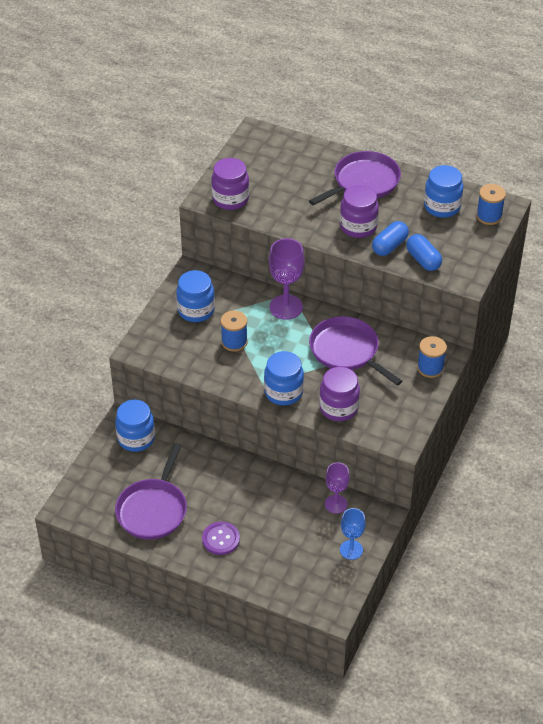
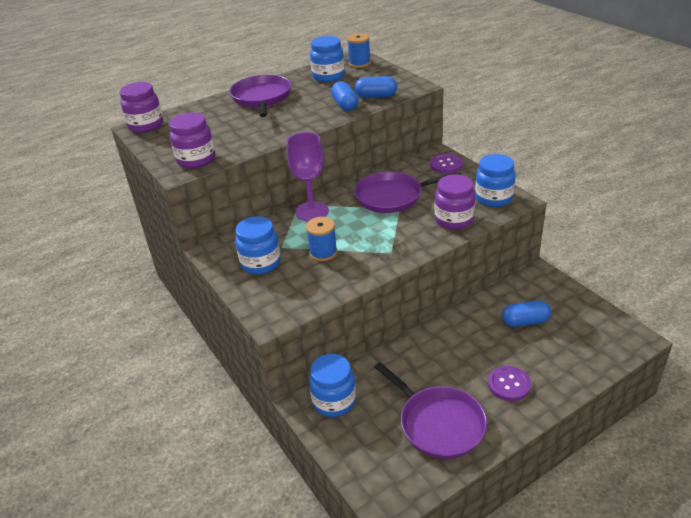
camera: 55 degrees left, 10 degrees down
(283, 392) = (411, 244): blue jar -> blue jar (493, 198)
(304, 526) = (525, 321): none -> blue capsule
(336, 504) = (510, 294): purple goblet -> none
(351, 550) = (567, 303): blue goblet -> none
(358, 227) = (307, 112): purple jar -> purple jar (146, 125)
(430, 368) = (446, 165): blue spool -> purple button

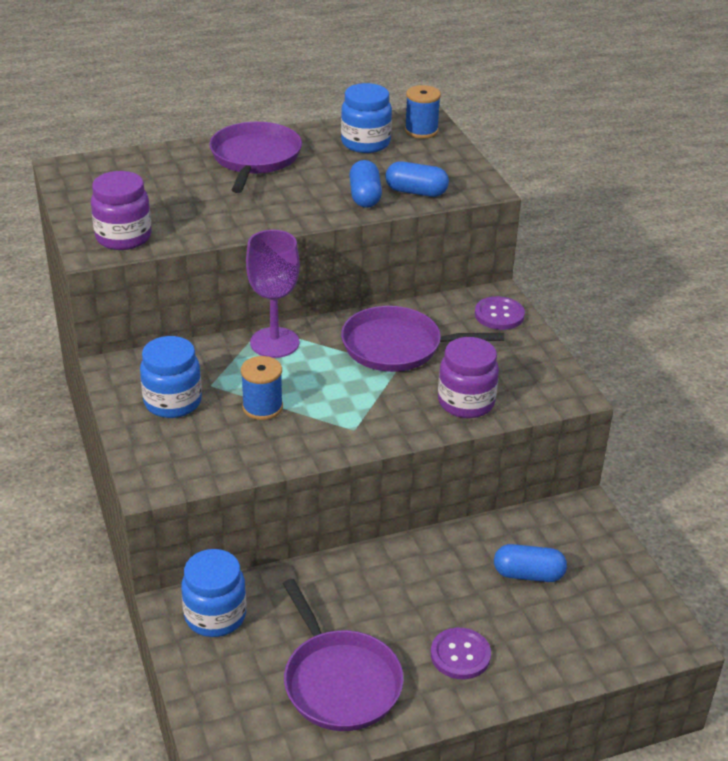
camera: 10 degrees right, 0 degrees up
(146, 125) = (79, 167): purple jar -> none
(493, 198) = (540, 383): blue jar -> none

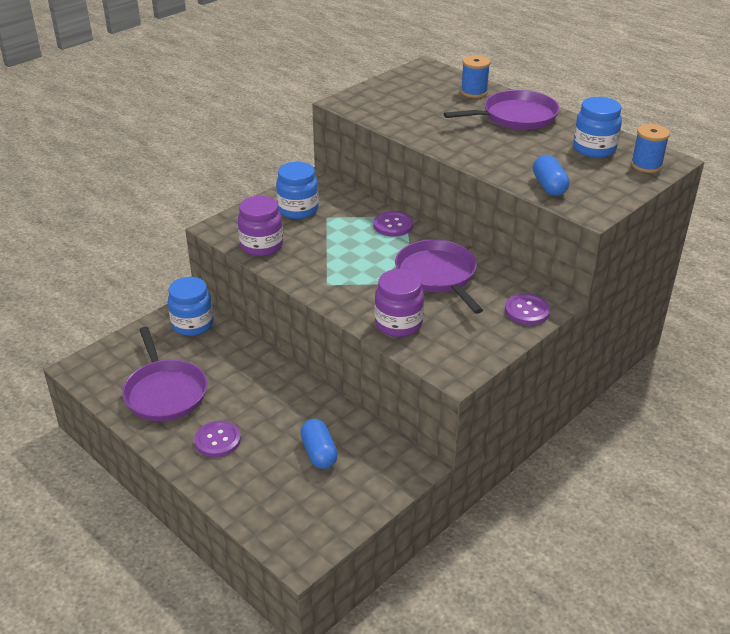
camera: 65 degrees right, 0 degrees up
(123, 237) = (367, 106): purple jar -> purple jar (261, 246)
(262, 407) = (320, 242): blue spool -> blue spool (474, 92)
(274, 343) = (393, 225): purple goblet -> purple button
(340, 682) = (165, 392): purple pan -> purple pan turned 60 degrees counterclockwise
(365, 196) = (516, 168): blue capsule -> none

